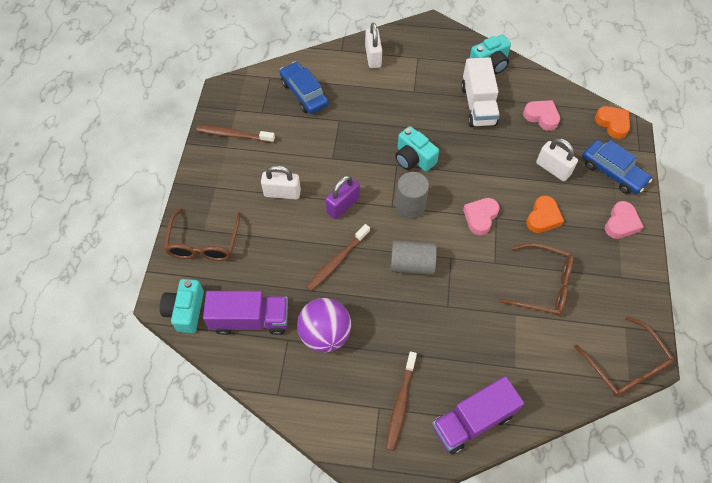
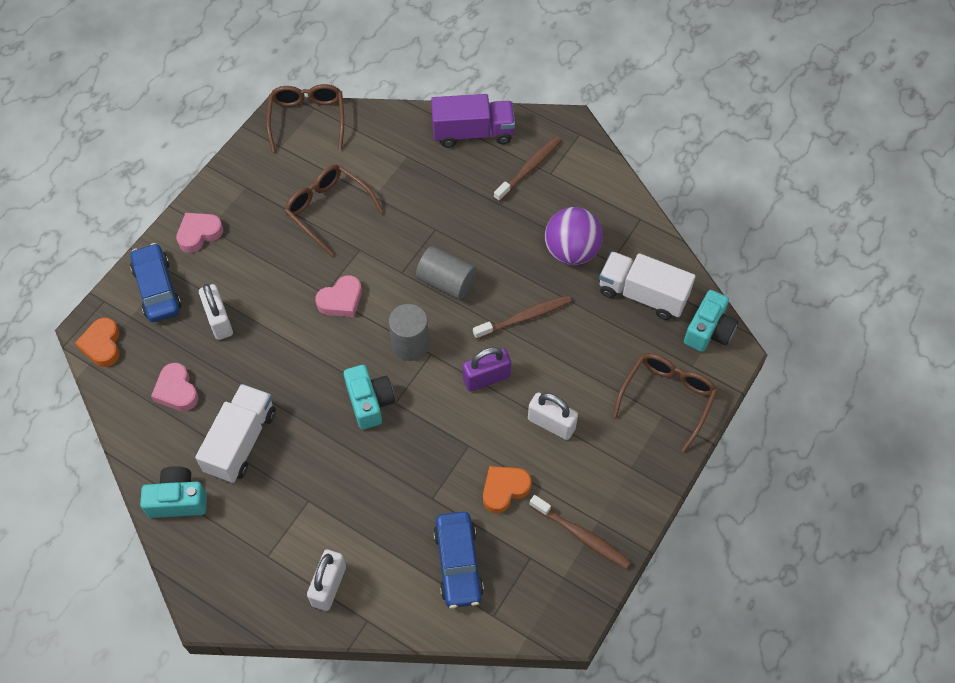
camera: 155 degrees left, 0 degrees up
(250, 320) = (642, 295): purple truck -> white truck
(543, 217) = (274, 272): orange heart -> orange heart (504, 489)

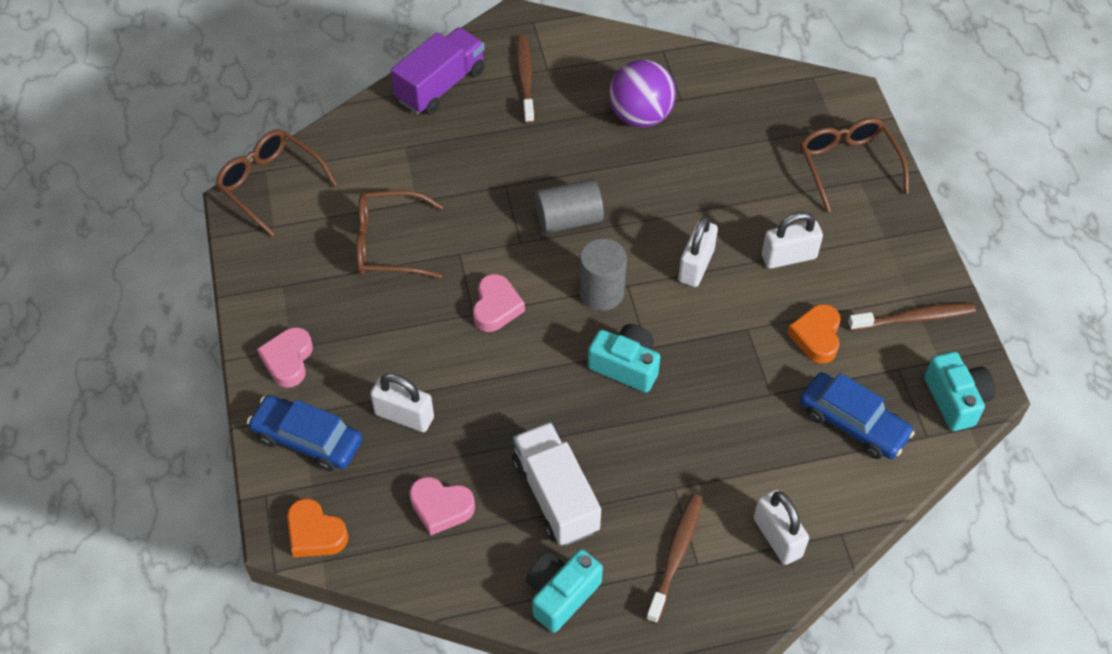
camera: 45 degrees left, 5 degrees down
(486, 378) = (696, 265): purple padlock -> white padlock
(525, 317) = (667, 195): brown toothbrush -> brown toothbrush (676, 555)
(642, 295) = (735, 105): white truck -> none
(708, 331) = (815, 92): turquoise camera -> turquoise camera (955, 399)

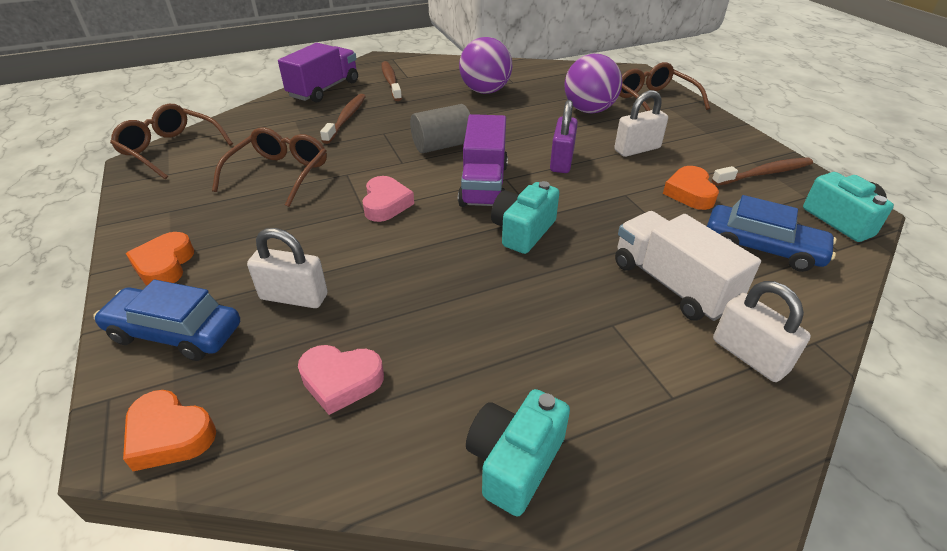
camera: 10 degrees left, 15 degrees down
(288, 360) = (164, 265): pink heart -> orange heart
(389, 244) = (279, 174): brown glasses -> brown glasses turned 120 degrees clockwise
(555, 495) = (480, 349): white truck -> white truck (672, 284)
(601, 292) = (483, 185): grey cylinder -> purple truck
(625, 366) = (523, 231): turquoise camera -> turquoise camera turned 75 degrees counterclockwise
(676, 555) = (643, 392): brown toothbrush -> brown toothbrush (346, 118)
(696, 265) = (561, 161): white padlock -> purple padlock
(758, 174) = (589, 110): none -> purple ball

